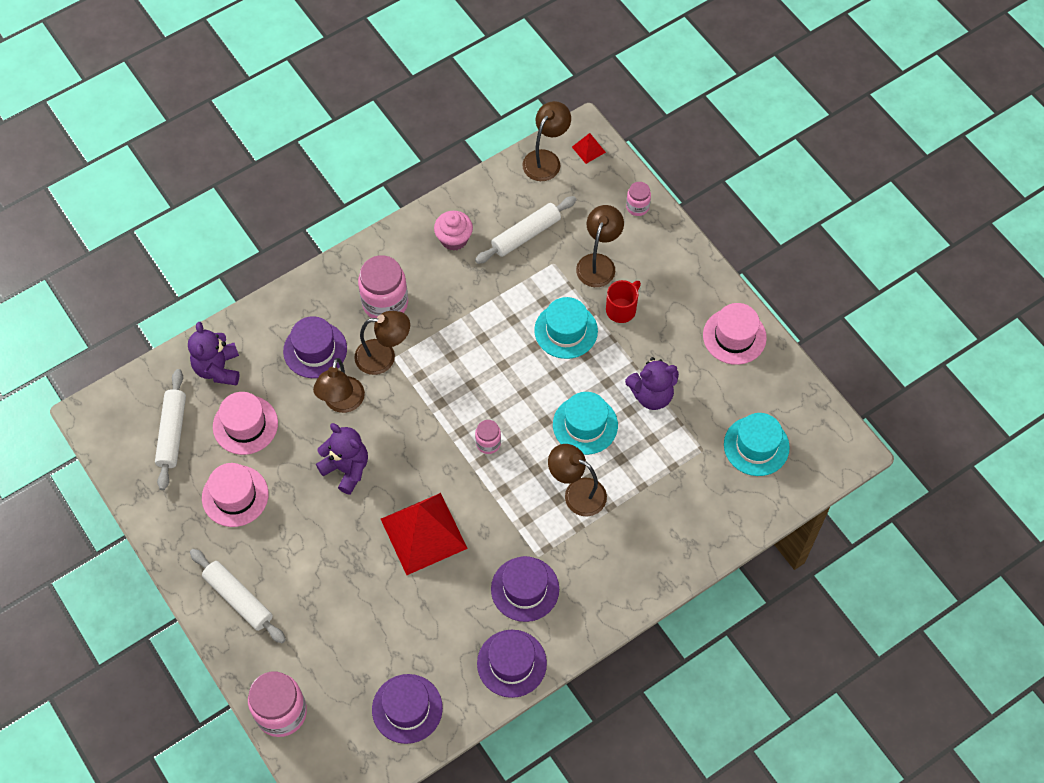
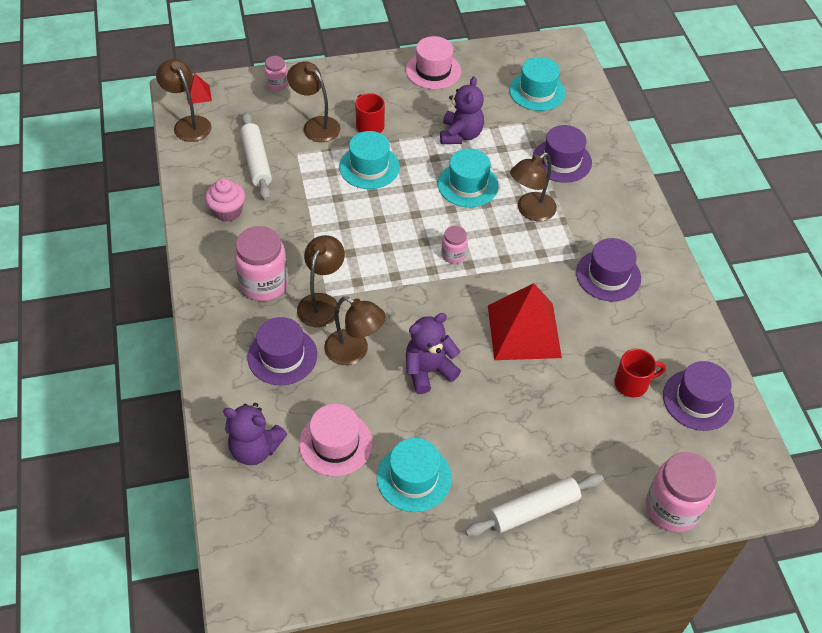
camera: 70 degrees left, 10 degrees down
(172, 433) = (309, 516): white rolling pin -> none
(235, 496) = (414, 477): pink hat -> turquoise hat
(402, 645) = (632, 383): none -> red mug
(511, 663) = (676, 307): purple hat -> purple hat (562, 161)

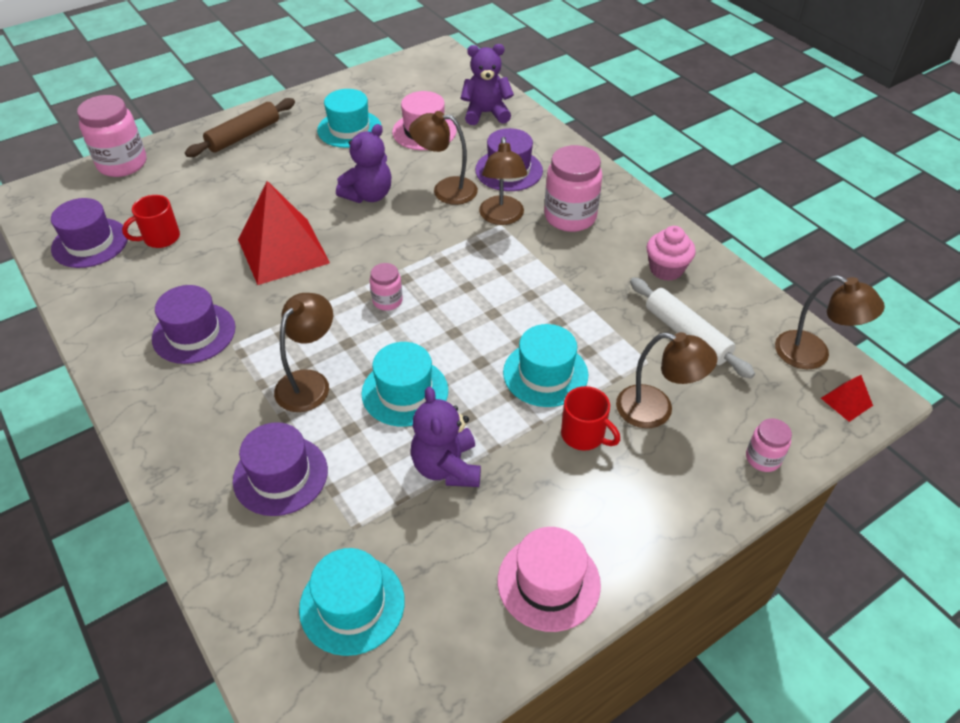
camera: 160 degrees right, 5 degrees down
(534, 510) = (243, 135): white rolling pin -> brown rolling pin

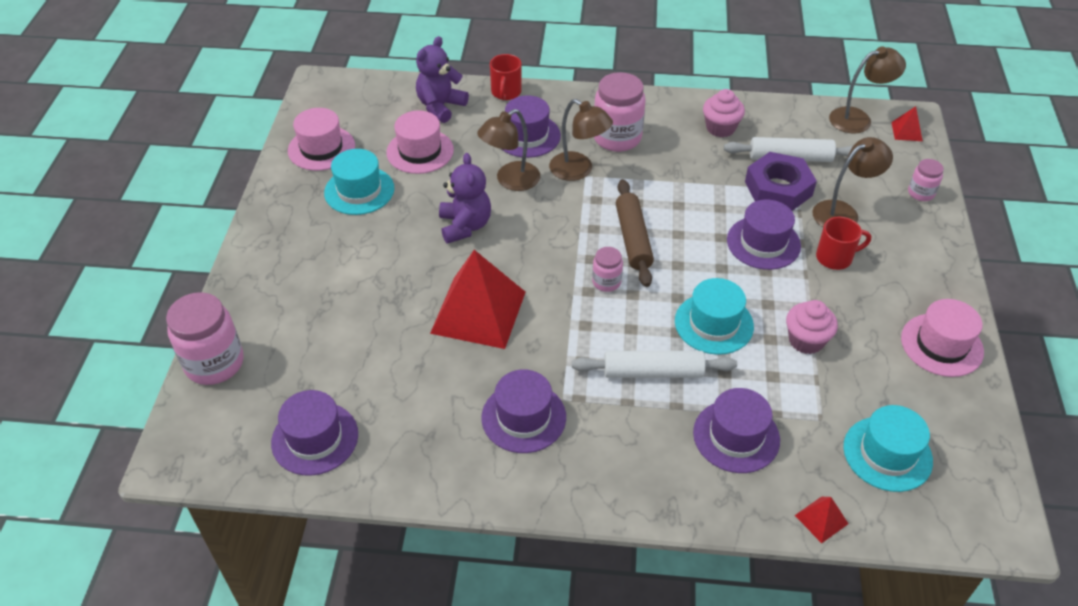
camera: 50 degrees left, 0 degrees up
(160, 238) = (367, 384): red mug -> red mug (506, 92)
(227, 588) = (821, 519): none -> red pyramid
(243, 135) = (280, 259): brown rolling pin -> brown rolling pin (633, 239)
(309, 382) = (653, 372): brown lamp -> white rolling pin
(373, 90) = (321, 148): none -> pink hat
(447, 467) = (806, 340): purple teddy bear -> pink cupcake
(545, 373) = (763, 243): turquoise hat -> purple hat
(632, 347) = (778, 188): none -> purple nut

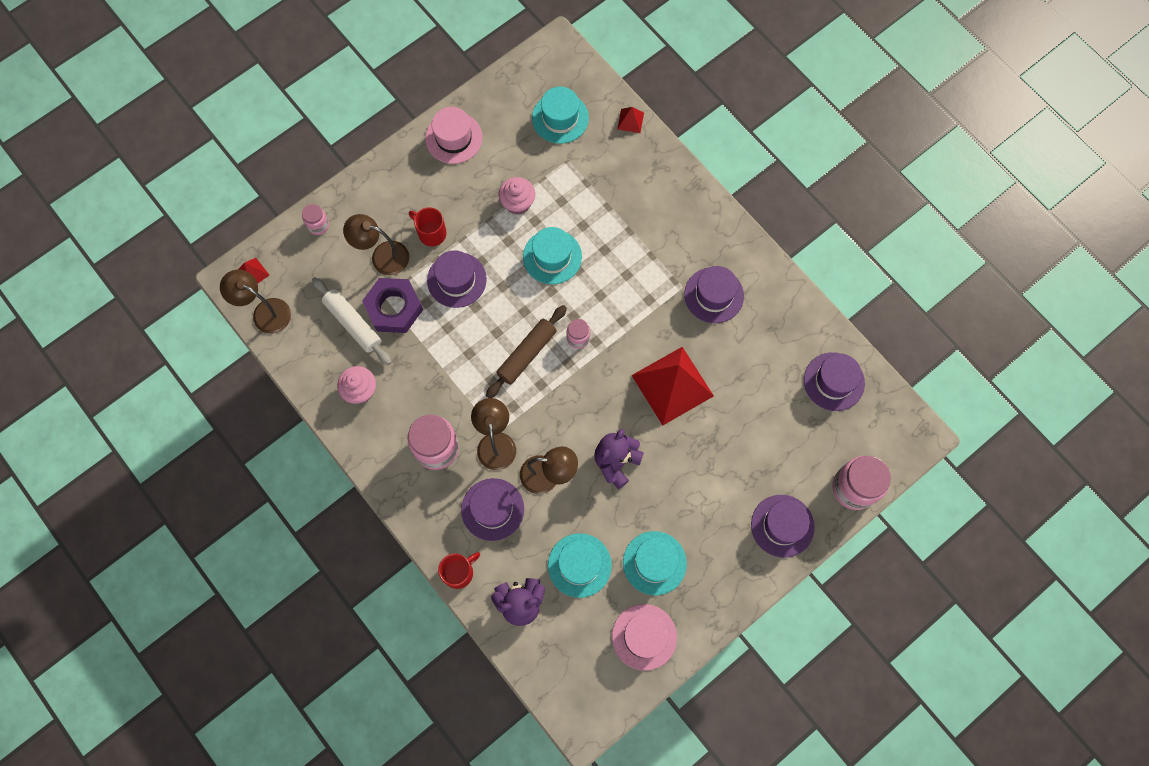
camera: 135 degrees left, 25 degrees up
(420, 151) = (579, 565): pink hat -> turquoise hat
(653, 372) = (619, 259): white rolling pin -> none
(736, 436) = (619, 189): purple hat -> purple hat (782, 526)

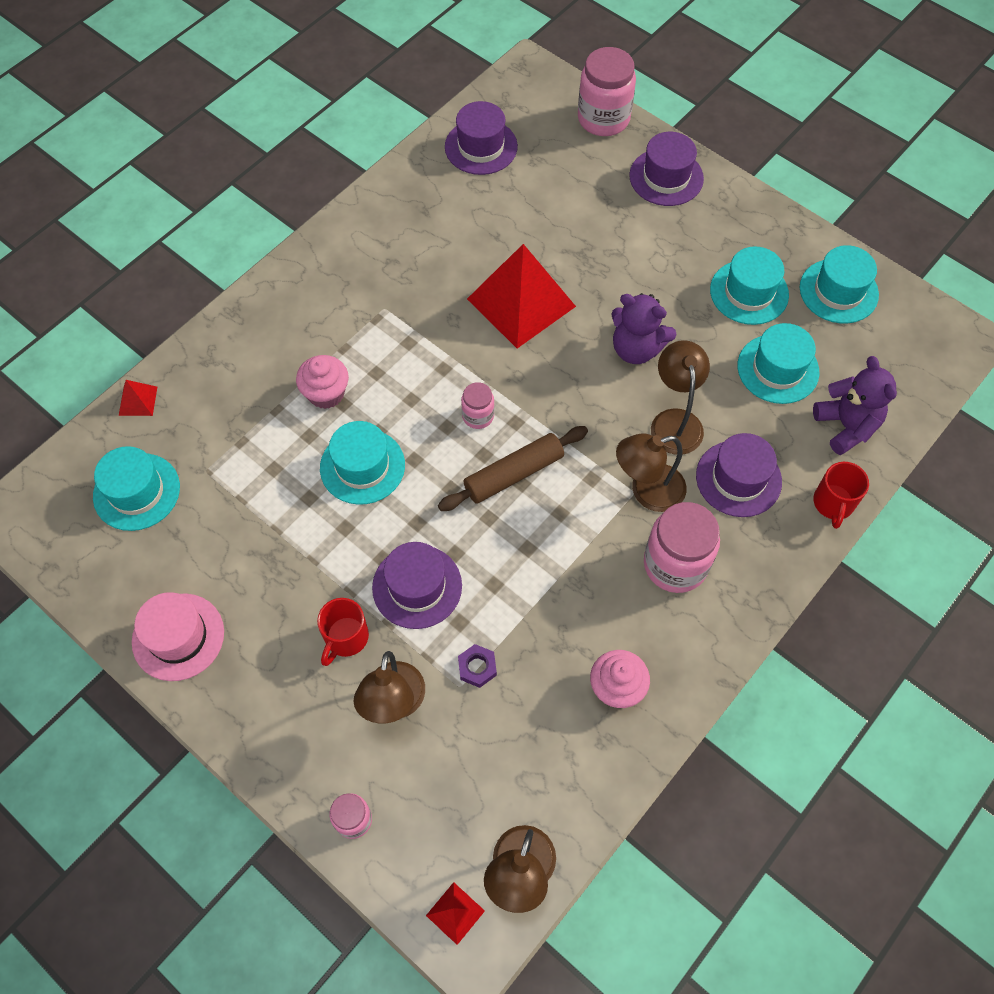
camera: 100 degrees left, 10 degrees down
(353, 323) = (513, 723): white rolling pin -> none
(394, 308) = (477, 667): purple nut -> purple nut, size x0.46
(459, 572) = (833, 503): red mug -> red mug turned 120 degrees counterclockwise
(517, 203) = (282, 525): pink cupcake -> pink cupcake (326, 393)
(527, 354) = (513, 474): brown rolling pin -> brown rolling pin turned 60 degrees counterclockwise
(644, 637) = (838, 291): pink hat -> turquoise hat
(714, 295) = (390, 274): purple hat -> none

